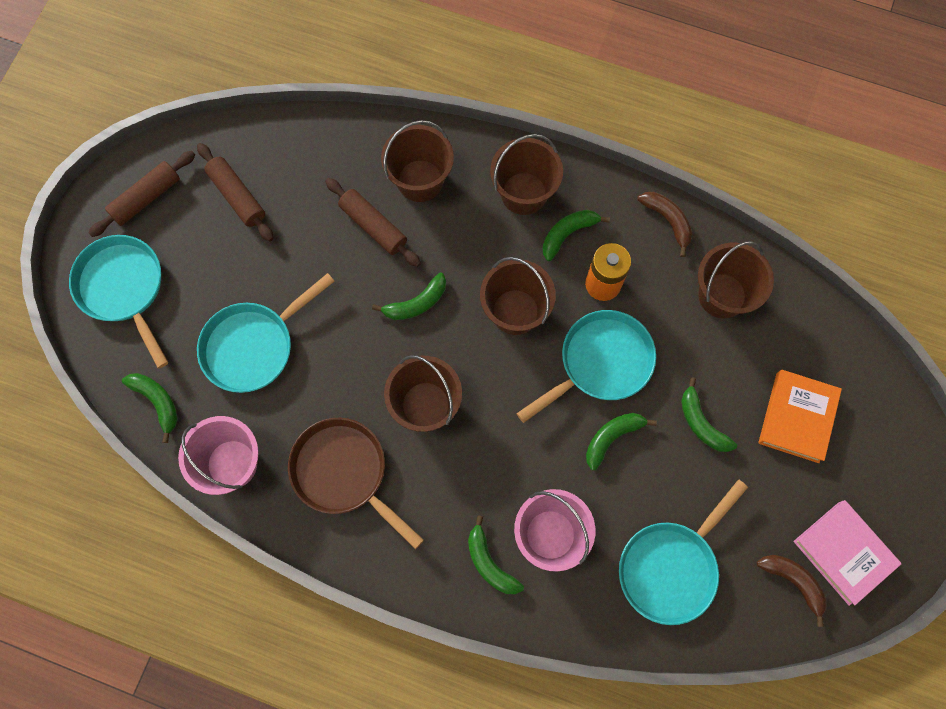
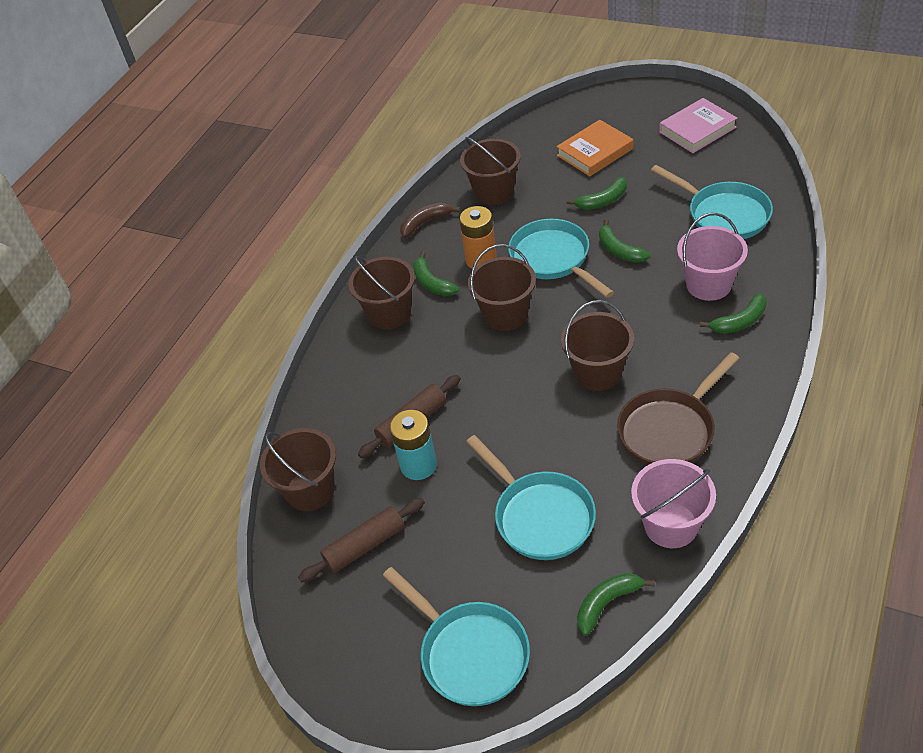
camera: 80 degrees left, 25 degrees down
(124, 288) = (470, 653): turquoise pan -> turquoise pan turned 105 degrees counterclockwise
(146, 198) = (356, 640): brown rolling pin -> none
(321, 235) = (418, 465): none -> turquoise battery
(416, 303) = (495, 384): green banana -> none
(420, 181) = (367, 389): brown bucket -> brown bucket (310, 490)
(793, 582) = (724, 153): brown banana -> none
(797, 417) = (595, 152): orange book -> orange book turned 60 degrees counterclockwise

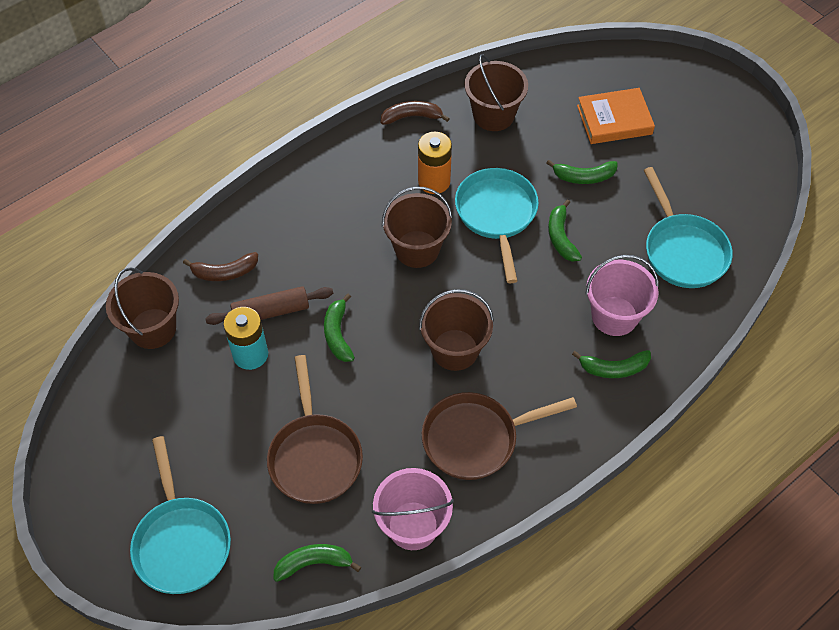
camera: 20 degrees right, 10 degrees up
(346, 413) = (224, 272): none -> brown banana
(365, 546) = (163, 403): brown rolling pin -> none
(389, 313) = (321, 194): brown bucket -> none
(432, 283) = (376, 183): green banana -> green banana (337, 334)
(540, 516) = (314, 456): turquoise pan -> brown pan
(697, 130) = (728, 145): pink book -> none

